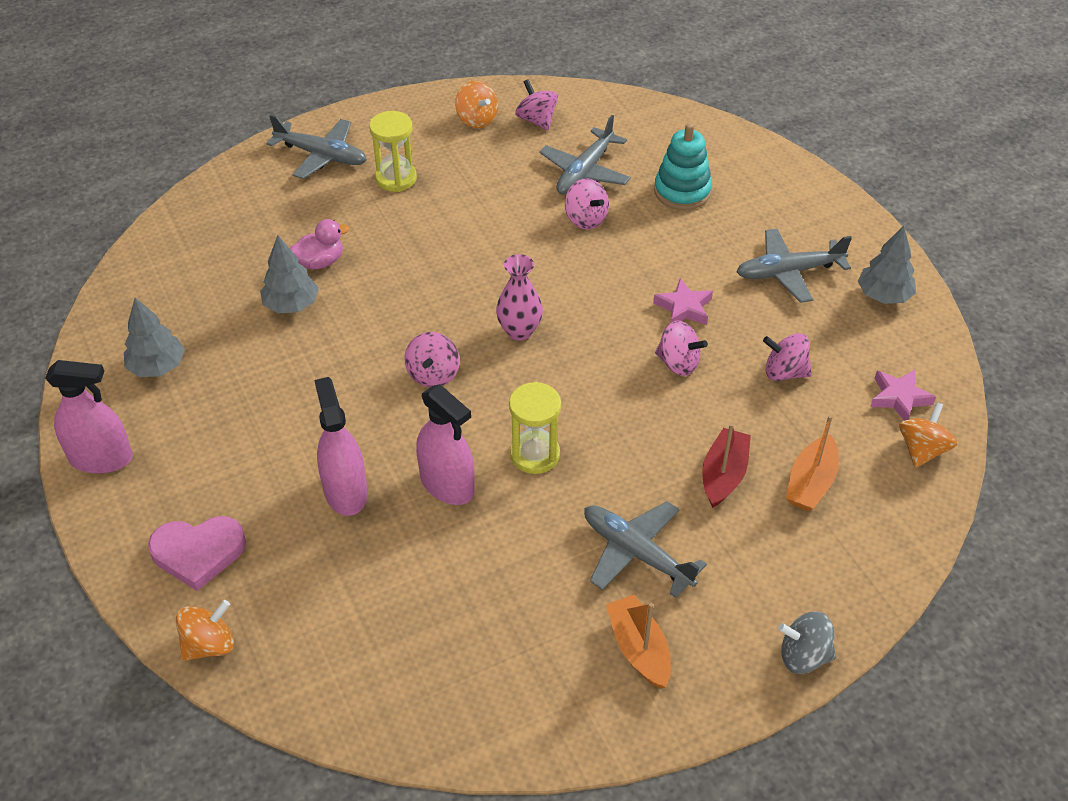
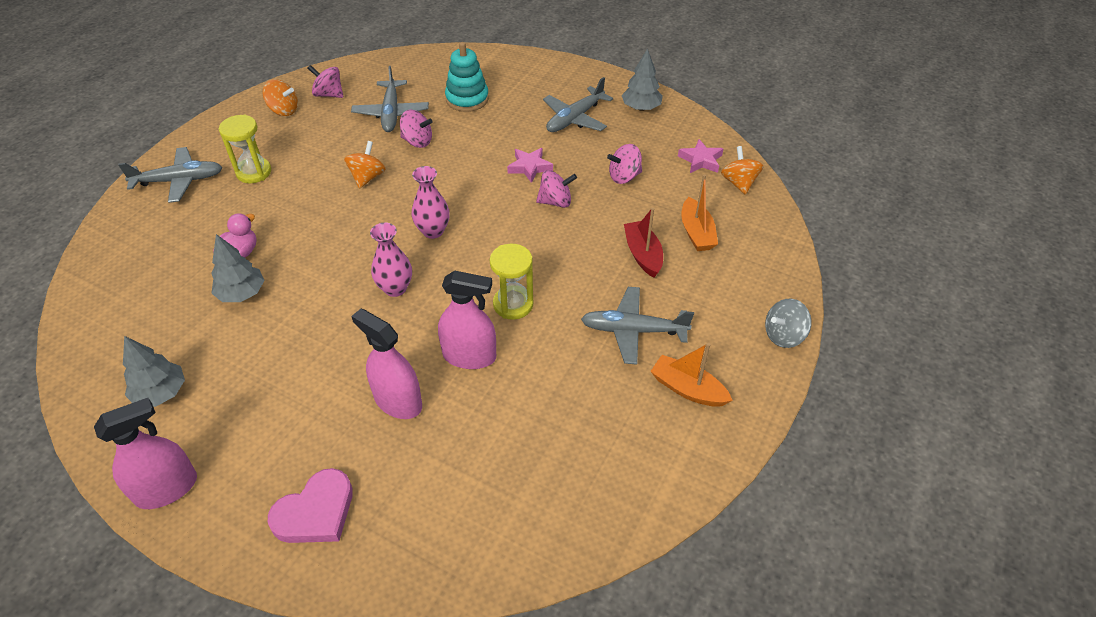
camera: 35 degrees left, 0 degrees up
(209, 644) = (384, 575): orange spinning top -> orange spinning top (367, 177)
(433, 374) = (395, 288): pink spinning top -> pink vase

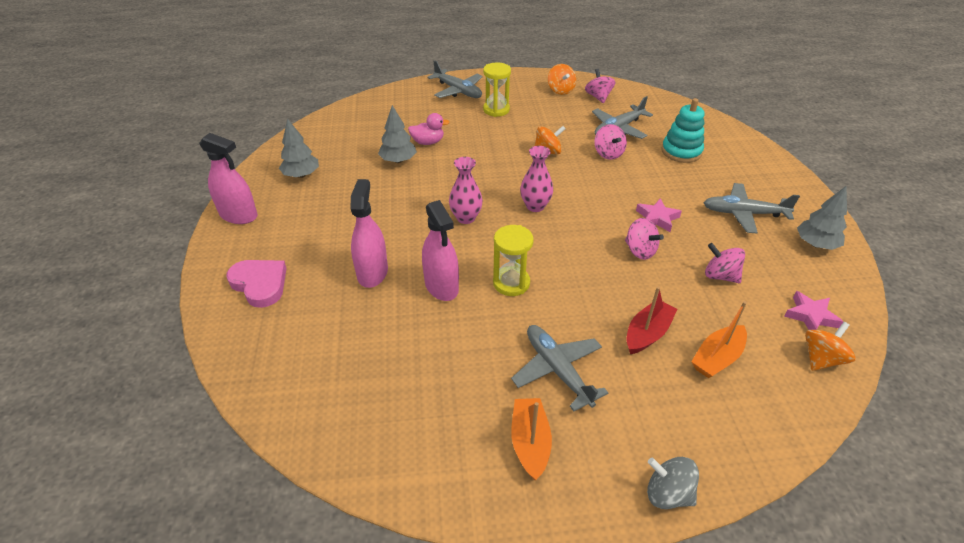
camera: 55 degrees right, 5 degrees down
(316, 512) = (260, 284): pink heart -> pink heart turned 150 degrees counterclockwise

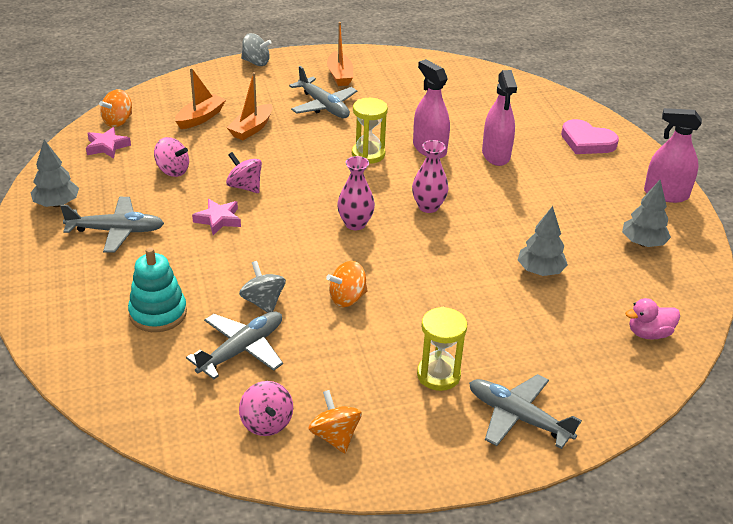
camera: 170 degrees right, 5 degrees down
(428, 142) = (516, 302): pink duck -> pink duck (649, 333)
(608, 154) = (263, 302): pink spinning top -> grey spinning top
(647, 333) = (251, 128): red boat -> orange boat

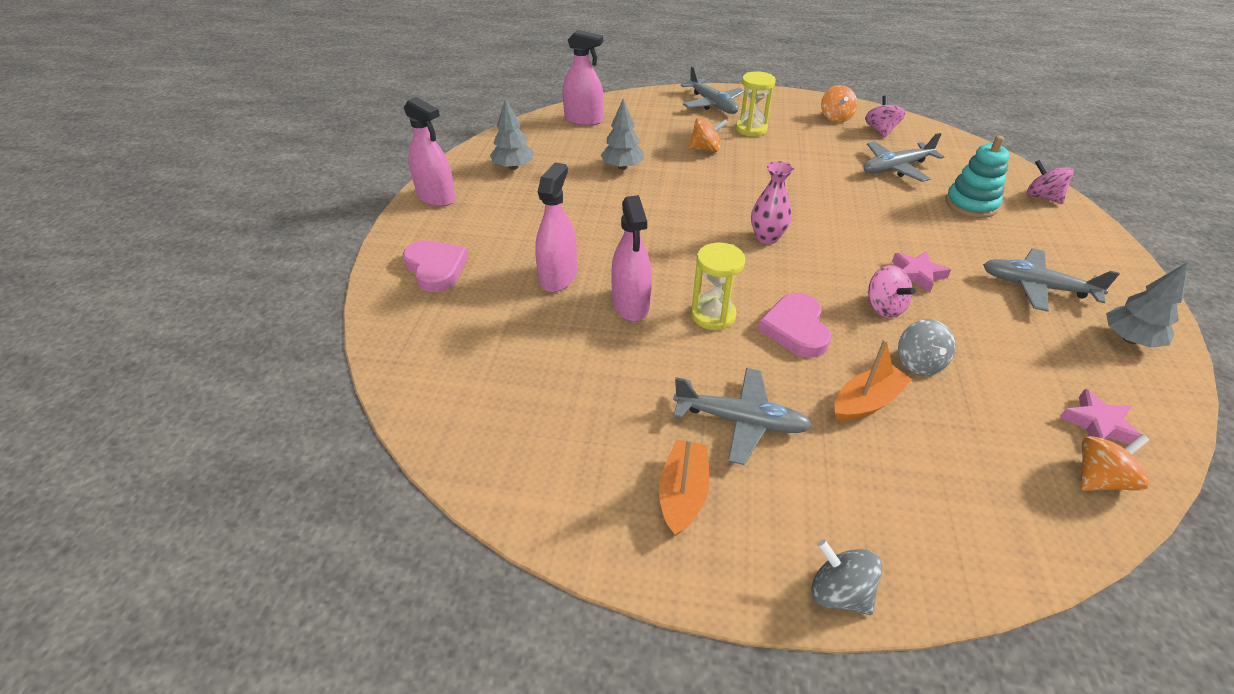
camera: 155 degrees left, 5 degrees up
(172, 170) = (983, 354): pink spinning top -> pink spinning top (1042, 197)
(200, 118) = (951, 448): orange boat -> none
(263, 302) = (875, 194): grey spinning top -> grey spinning top (918, 363)
(307, 158) = (795, 329): none -> pink heart
(323, 106) = (740, 421): grey plane -> grey plane turned 120 degrees clockwise
(347, 298) = (799, 182): orange spinning top -> orange spinning top (705, 149)
(428, 207) = (681, 237): pink vase -> none
(649, 333) = (583, 120): pink duck -> pink spray bottle

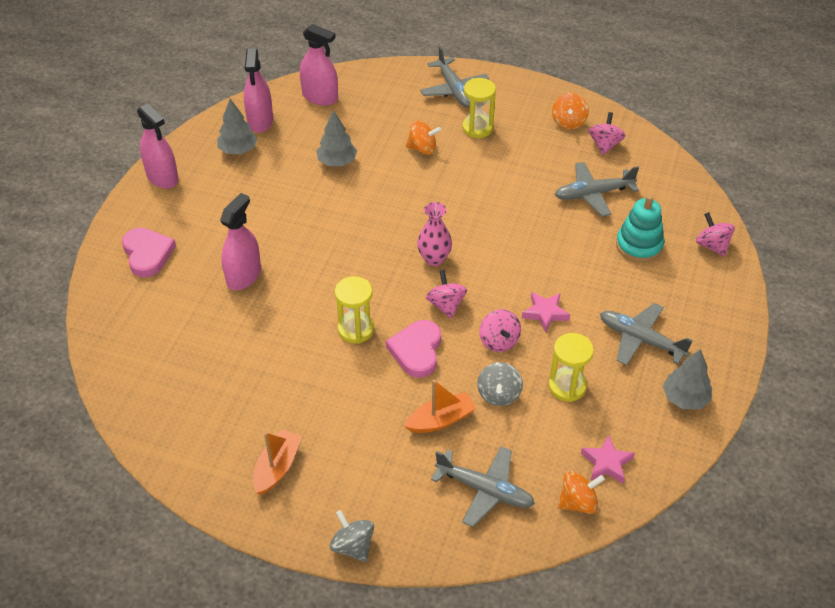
camera: 10 degrees right, 5 degrees up
(631, 304) = (294, 310): pink spray bottle -> pink spray bottle (260, 121)
(740, 421) = (339, 421): grey plane -> grey plane (484, 490)
(804, 279) = (446, 305): none -> pink spinning top
(991, 344) = (567, 386): none -> yellow hourglass

